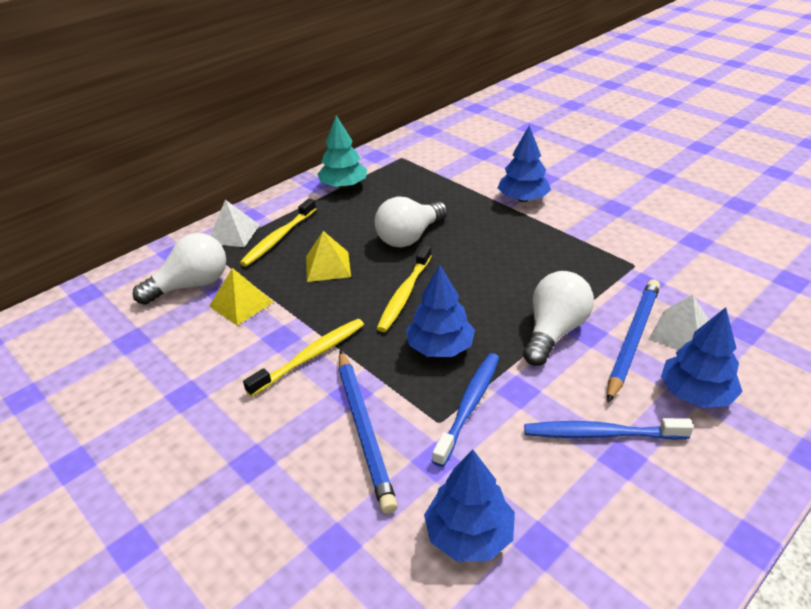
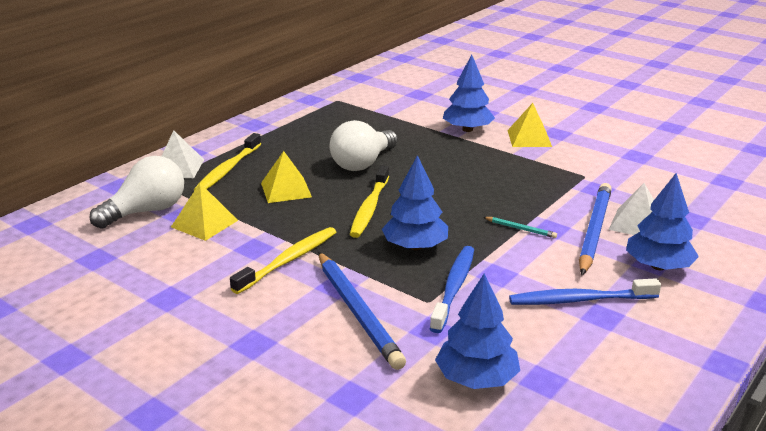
camera: 10 degrees left, 10 degrees down
(343, 186) = (283, 125): turquoise tree -> none
(554, 331) = (520, 229): white light bulb -> turquoise pencil
(584, 213) = (529, 138): none -> yellow pyramid

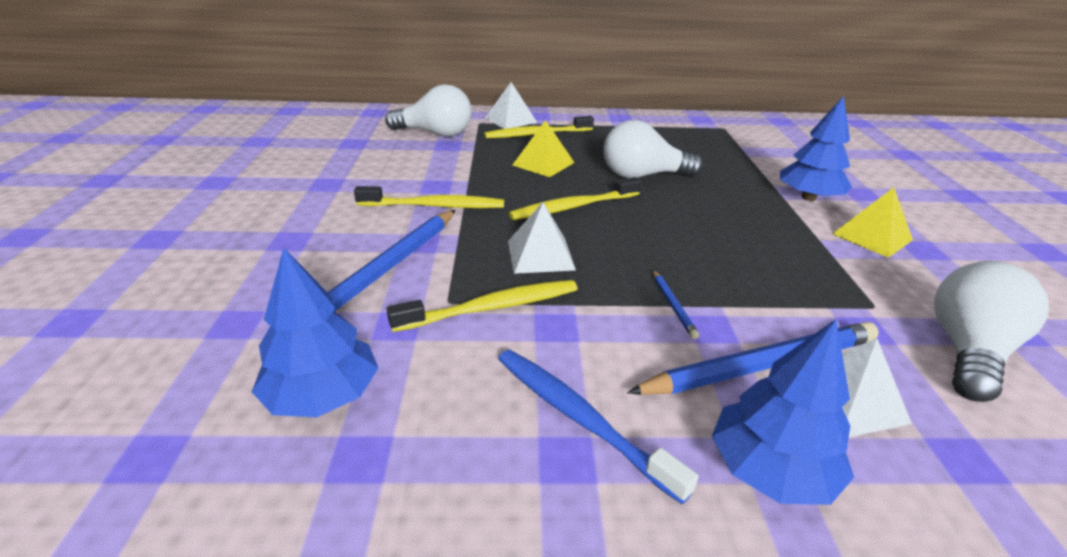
camera: 50 degrees right, 5 degrees up
(204, 223) = (446, 156): yellow pyramid -> none
(415, 246) = (540, 255): blue tree -> white pyramid
(454, 288) = (492, 307): blue toothbrush -> yellow toothbrush
(520, 229) = (673, 305): turquoise pencil -> blue pencil
(638, 175) = (967, 351): none -> white light bulb

